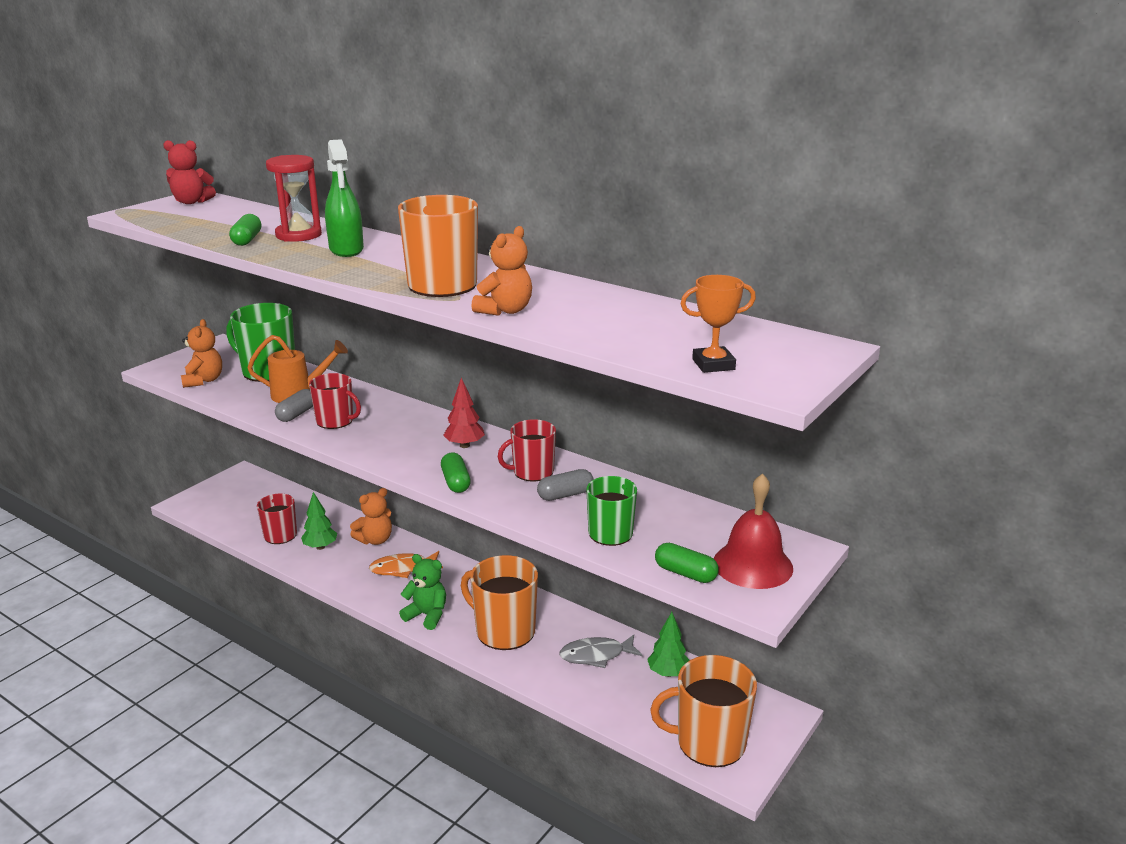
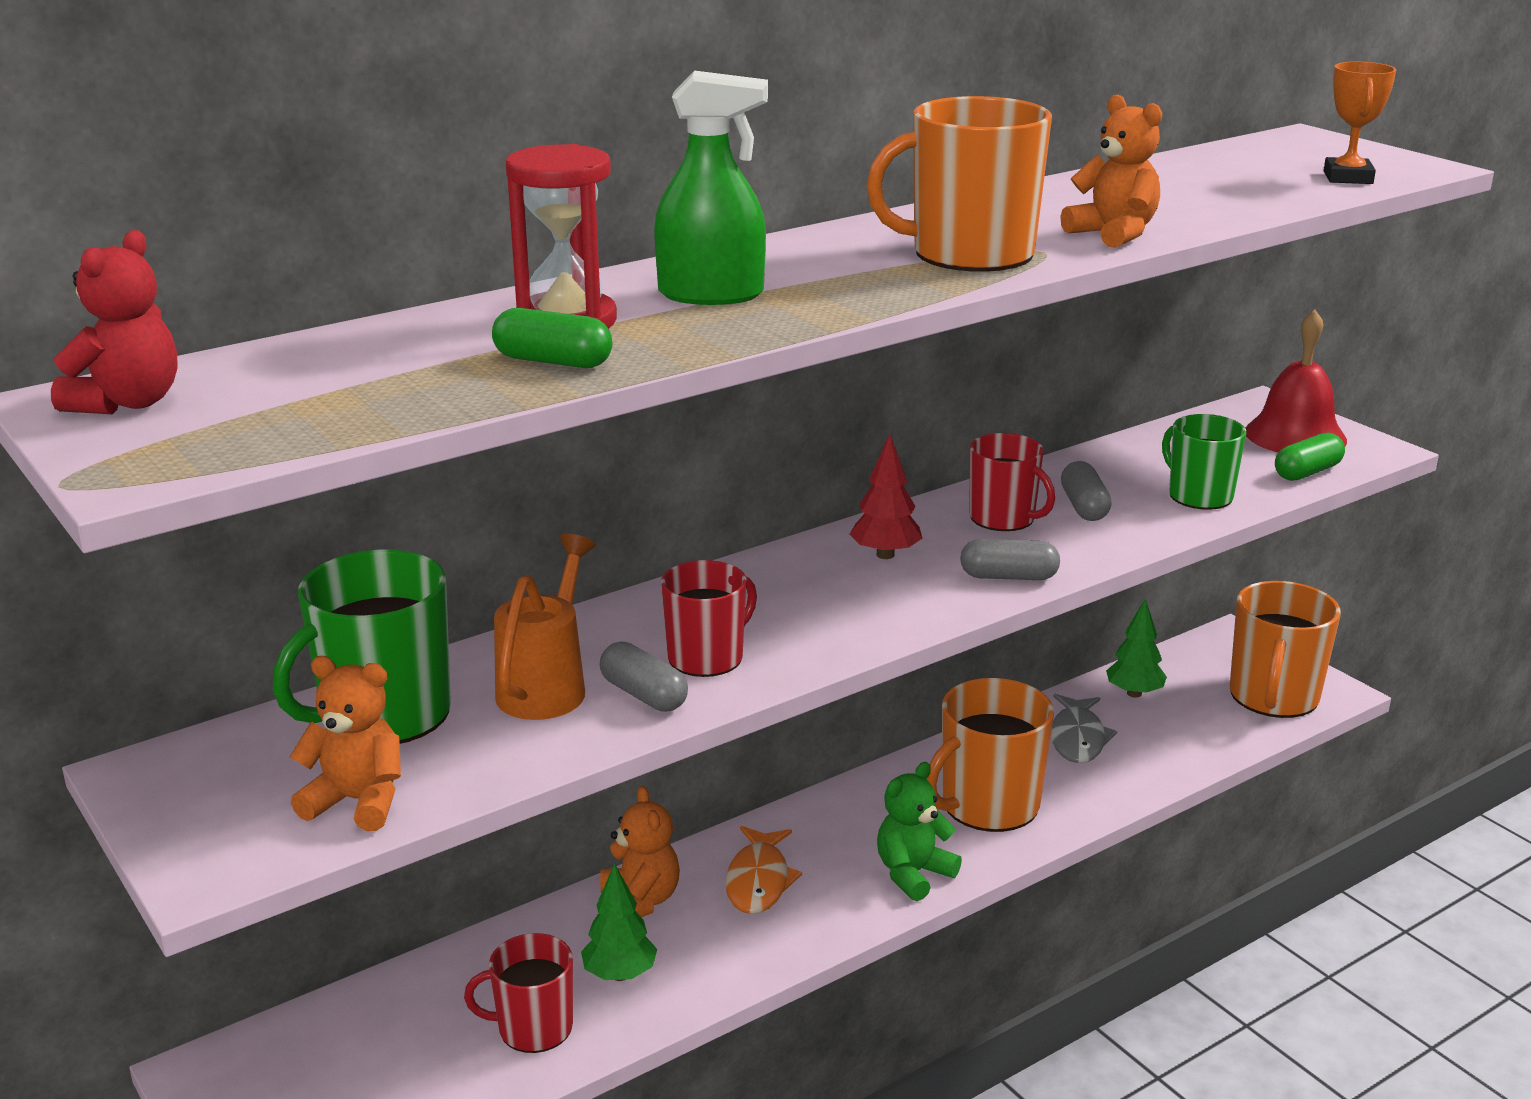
camera: 70 degrees left, 0 degrees up
(455, 482) = (1008, 577): green capsule -> grey capsule
(532, 472) = (1003, 518): red mug -> red mug turned 45 degrees counterclockwise

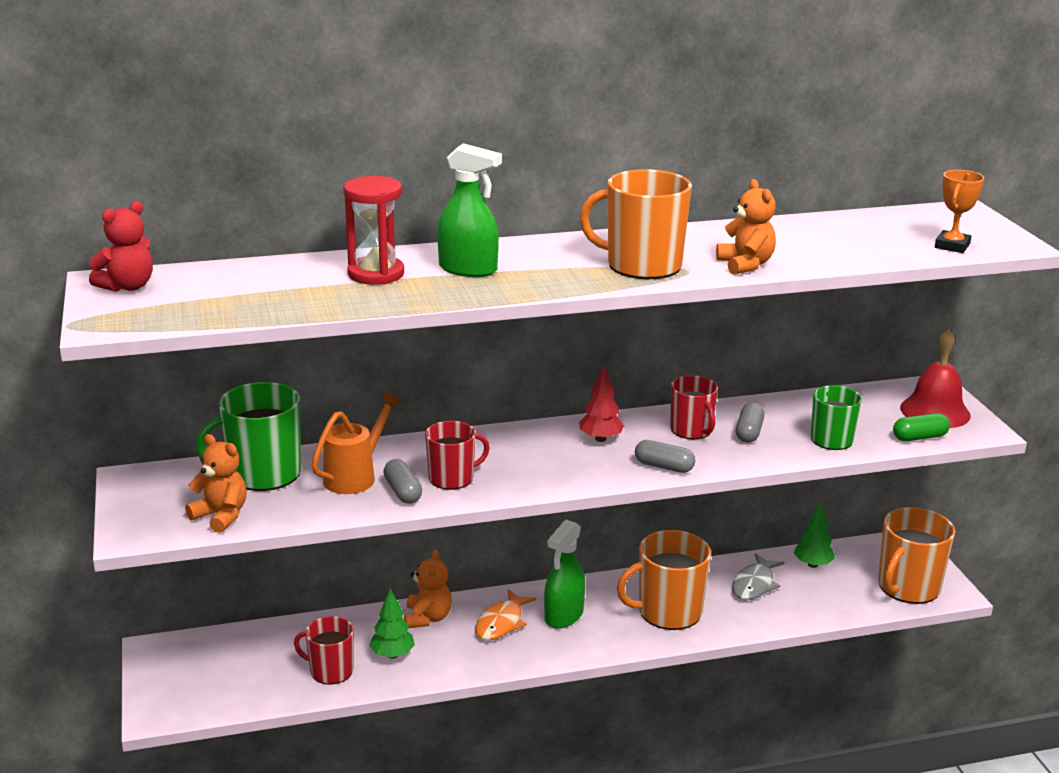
camera: 20 degrees right, 0 degrees up
(553, 361) = (346, 297): green capsule -> none
(844, 847) = (563, 615): none -> green spray bottle
(913, 874) = (594, 641): green teddy bear -> none

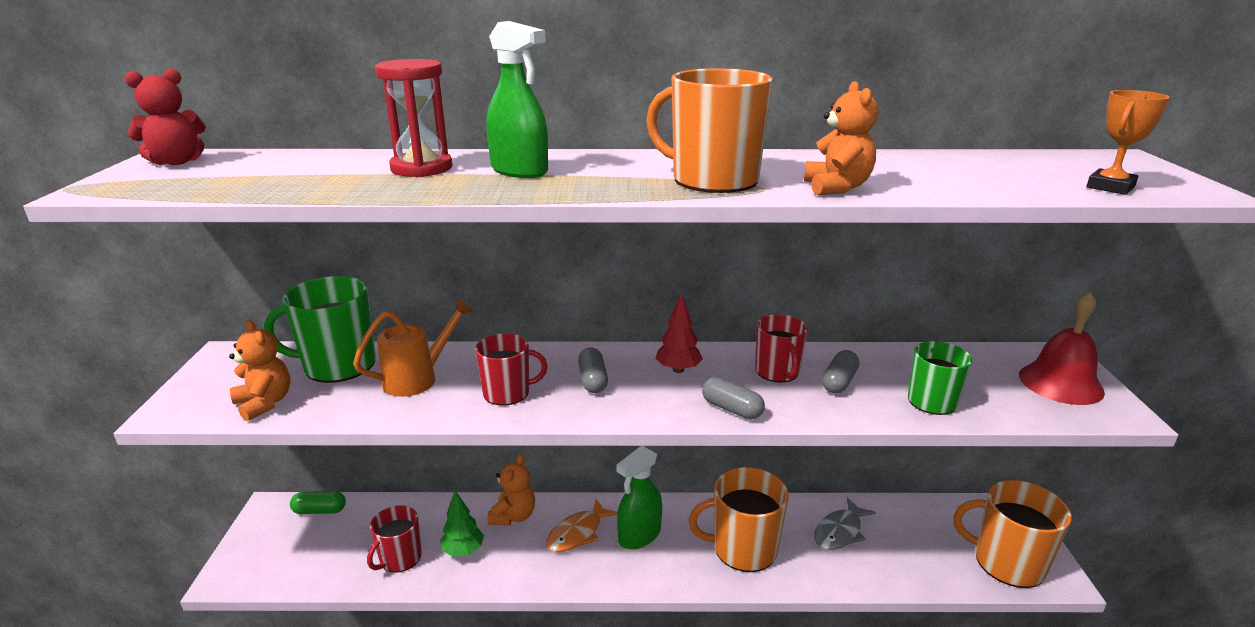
camera: 15 degrees right, 0 degrees up
(330, 671) = (399, 558): red mug -> red mug turned 90 degrees counterclockwise
(403, 492) = (450, 401): grey capsule -> grey capsule (593, 380)
(813, 564) = (906, 518): green tree -> none
(908, 587) = (1007, 562): orange mug -> orange mug turned 60 degrees clockwise
(919, 437) = (1039, 411): green capsule -> green capsule (320, 510)

